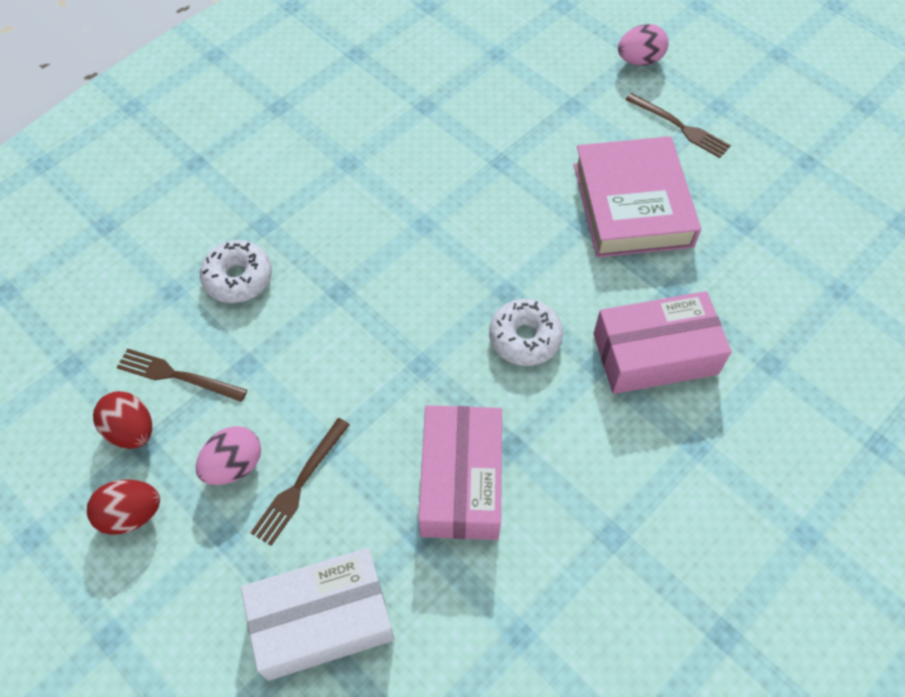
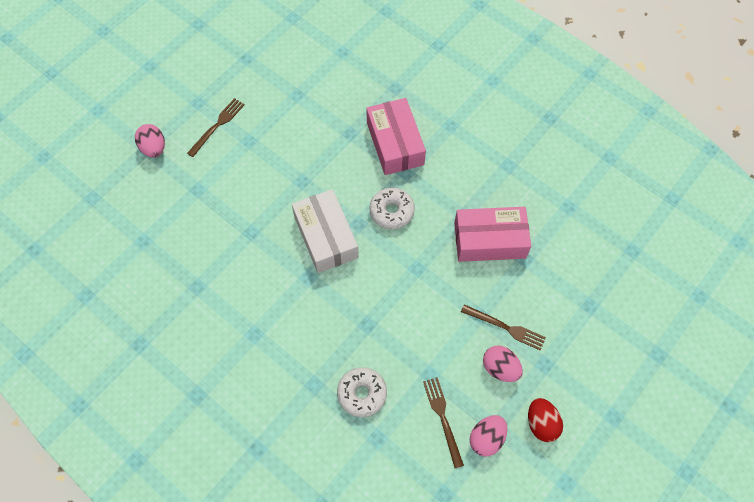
camera: 95 degrees left, 5 degrees up
(131, 431) = (486, 438): red egg -> pink egg
(177, 375) = (443, 418): brown fork -> brown fork turned 150 degrees clockwise
(322, 619) = (580, 303): white box -> white box (326, 237)
(632, 205) = (285, 154): pink book -> none

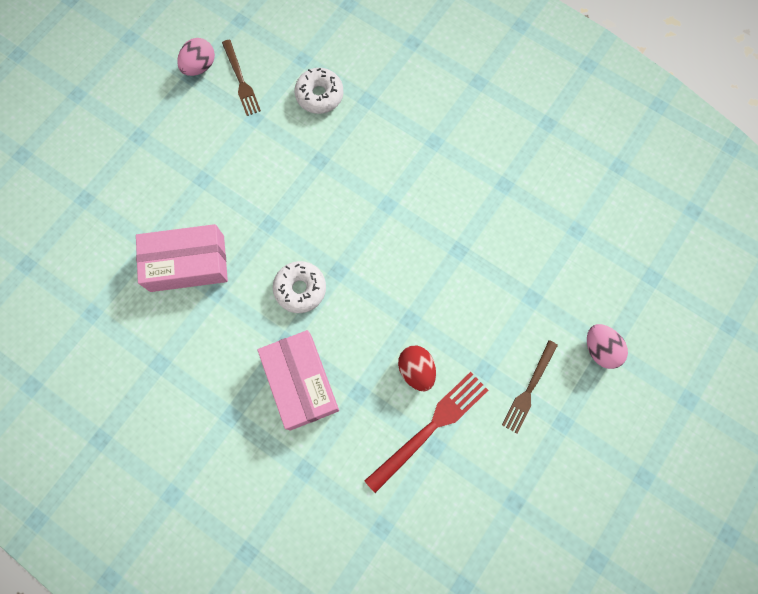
camera: 175 degrees right, 10 degrees up
(298, 106) = (430, 428): none -> red fork
(326, 237) = (373, 251): white box -> none
(500, 368) = (183, 129): pink egg -> none
(505, 327) = (175, 169): brown fork -> none
(541, 424) = (147, 83): red egg -> red egg (416, 370)

